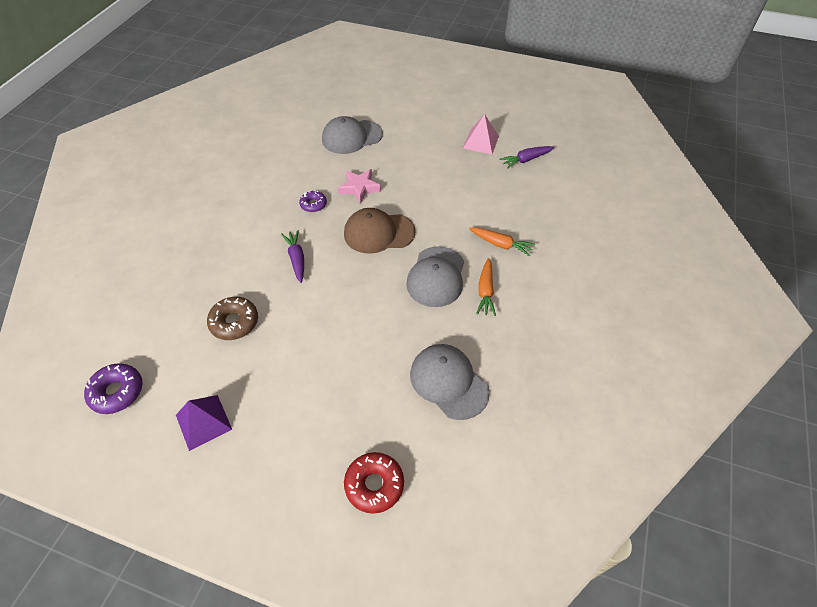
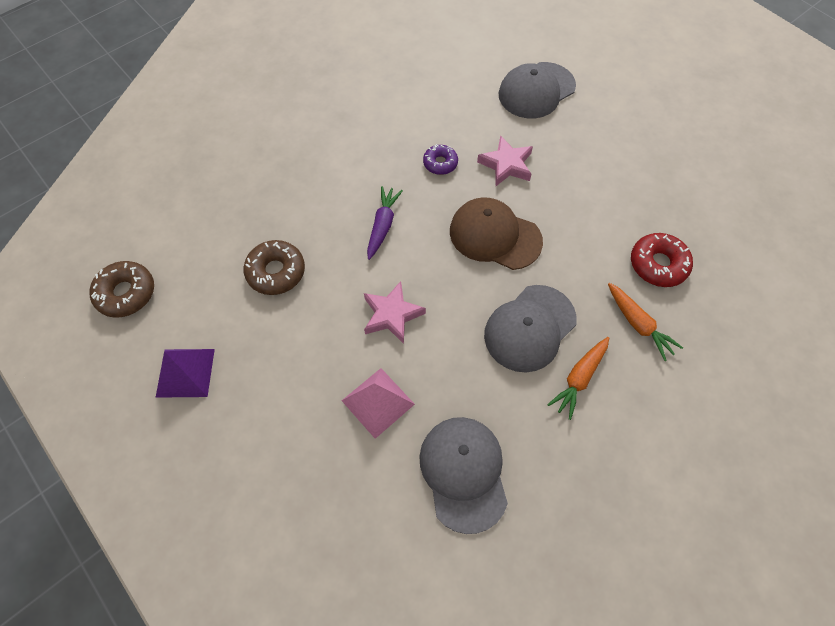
camera: 30 degrees right, 10 degrees up
(117, 392) = (126, 293): purple donut -> brown donut
(339, 311) = (392, 315): none -> pink star
(351, 137) = (536, 90): grey cap -> grey cap turned 45 degrees counterclockwise
(374, 485) = (310, 548): red donut -> red donut (658, 264)
(480, 142) = (700, 165): pink pyramid -> pink pyramid (378, 402)
(526, 160) = (747, 218): purple carrot -> none

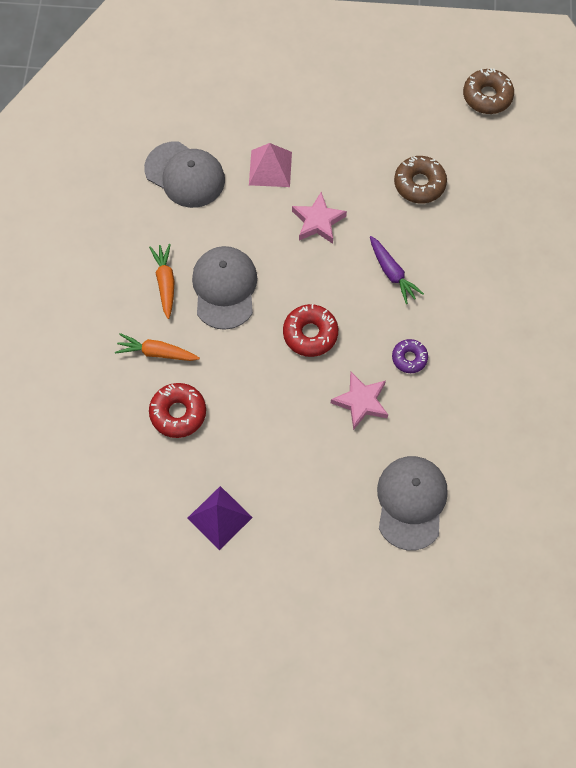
camera: 135 degrees right, 5 degrees up
(185, 372) = (394, 91): purple pyramid -> purple pyramid (219, 517)
(494, 236) = (310, 334): brown cap -> red donut

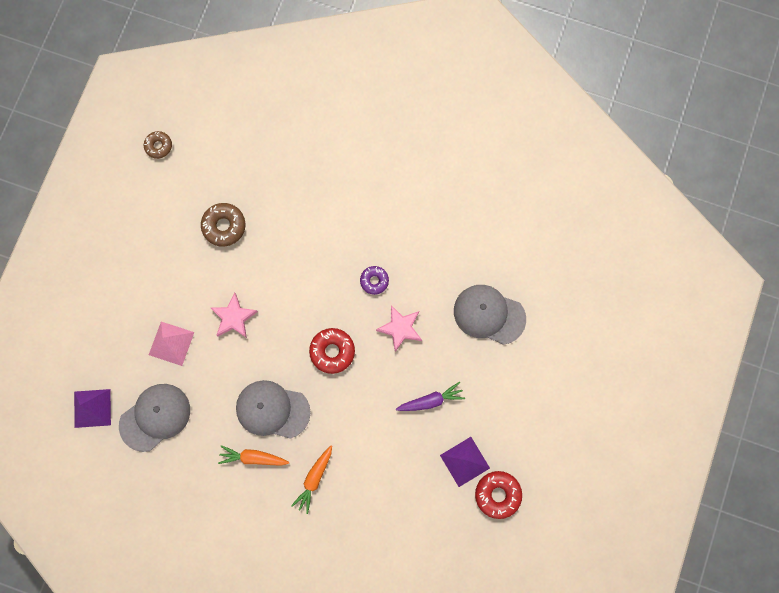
camera: 75 degrees left, 10 degrees up
(178, 413) = (371, 474): red donut -> red donut (497, 494)
(179, 114) = (92, 408): none -> purple pyramid
(392, 273) = (298, 272): purple carrot -> purple carrot (430, 400)
(487, 96) = (158, 146): brown donut -> brown donut, size x0.64

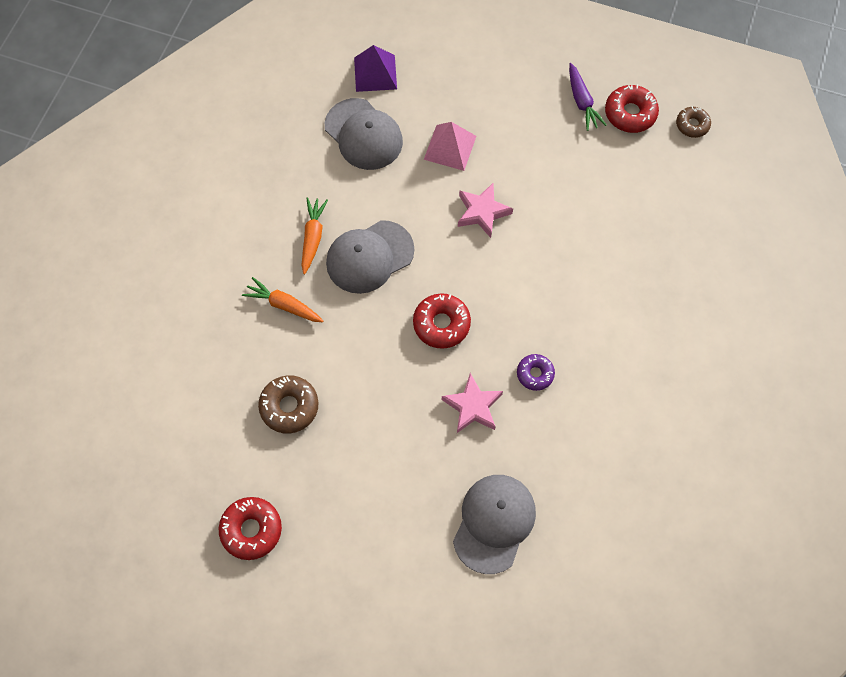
camera: 90 degrees right, 10 degrees down
(145, 194) = (630, 113): none -> red donut
(224, 226) = (596, 198): brown donut -> brown donut (289, 407)
(272, 410) = (369, 257): grey cap -> grey cap turned 135 degrees counterclockwise
(430, 400) = (377, 444): purple carrot -> purple carrot (582, 101)
(464, 461) = (296, 487): purple pyramid -> none

